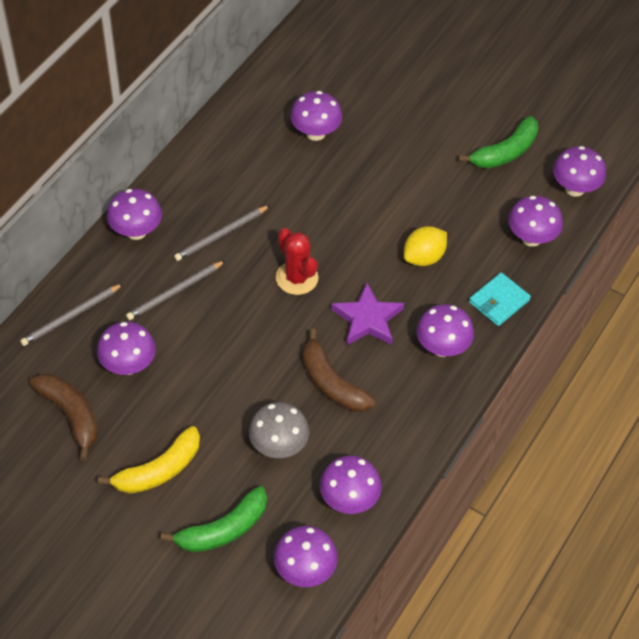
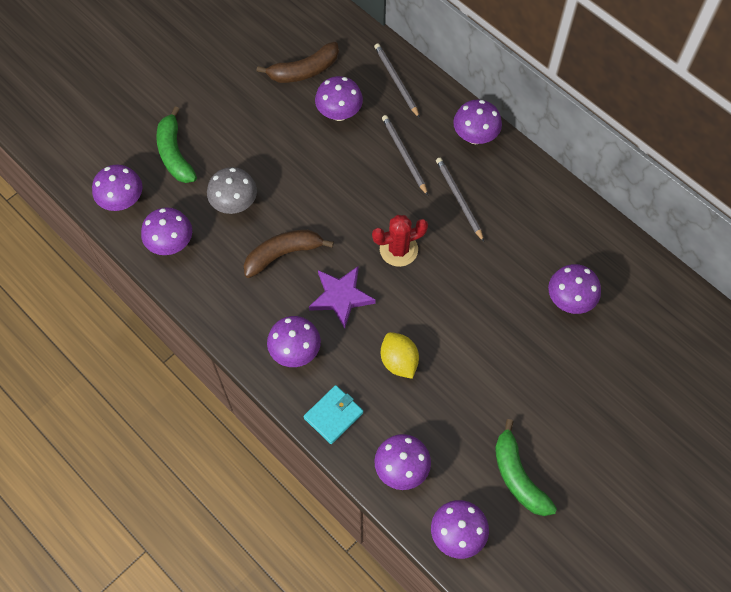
camera: 105 degrees right, 10 degrees up
(159, 470) = (238, 120): yellow banana -> none
(499, 301) = (333, 415): turquoise wallet -> turquoise wallet turned 75 degrees clockwise

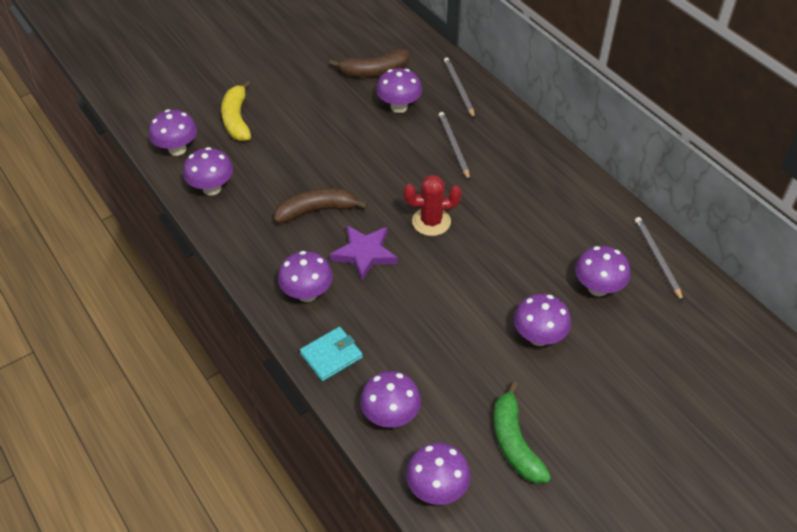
camera: 10 degrees right, 15 degrees down
(175, 154) = (237, 119): green banana -> yellow banana
(234, 204) = (281, 164): grey mushroom -> none
(399, 361) = (410, 317): yellow lemon -> none
(459, 199) = (500, 188): grey pencil -> grey pencil (657, 259)
(475, 136) = (526, 140): purple mushroom -> purple mushroom (539, 337)

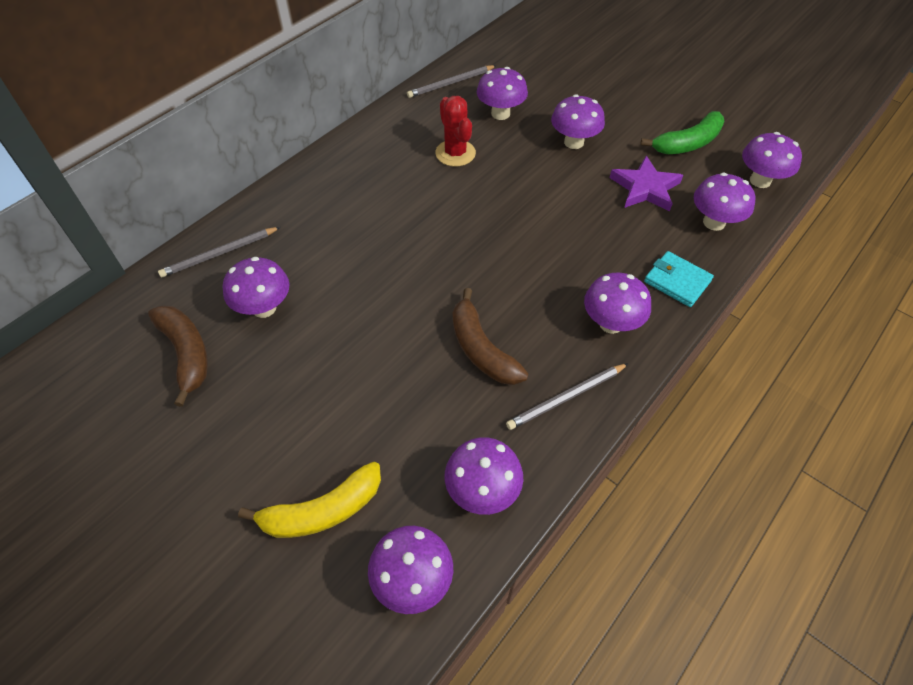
camera: 105 degrees left, 5 degrees up
(364, 253) = (530, 286): purple star -> purple star (645, 188)
(431, 222) = (461, 238): red cactus -> red cactus (455, 153)
(453, 146) = (332, 240): grey pencil -> grey pencil (566, 398)

